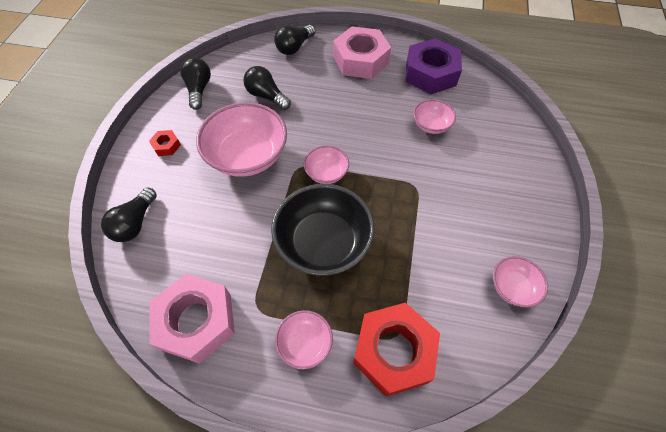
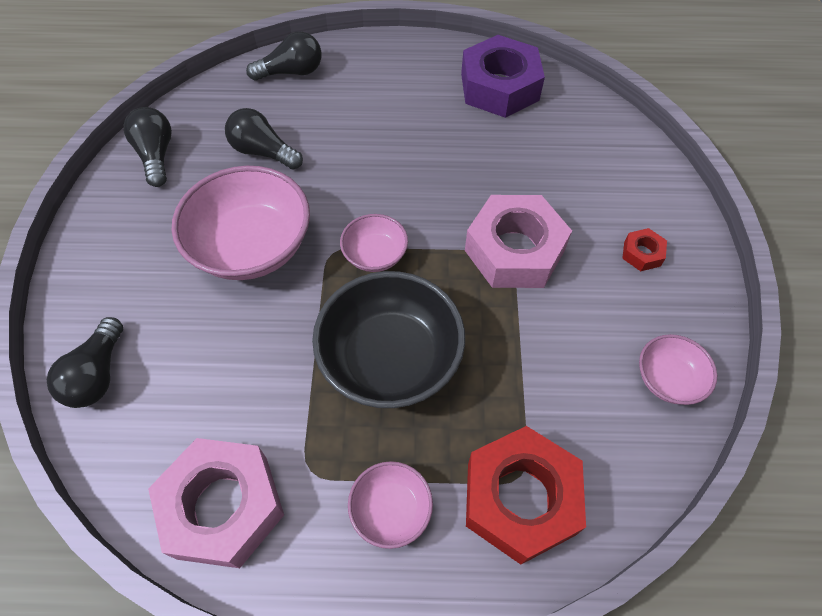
camera: 10 degrees left, 0 degrees up
(166, 146) = (122, 249): red nut -> red nut (642, 253)
(294, 47) = (291, 72): black light bulb -> black light bulb turned 135 degrees counterclockwise
(360, 60) = (394, 79): pink nut -> pink nut (514, 250)
(431, 125) = (514, 163): pink bowl -> none

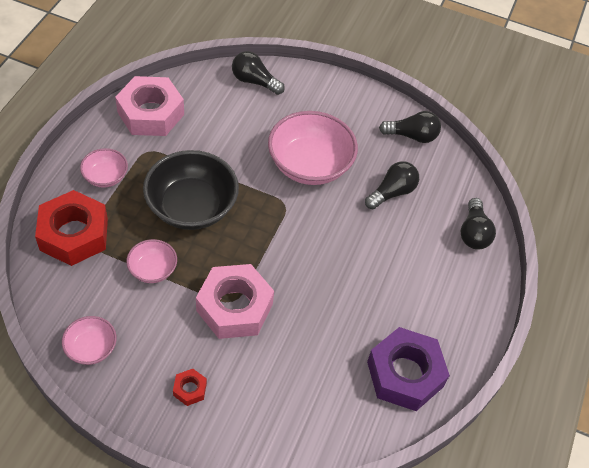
camera: 105 degrees right, 5 degrees down
(375, 255) = (271, 226): pink bowl -> pink bowl (153, 269)

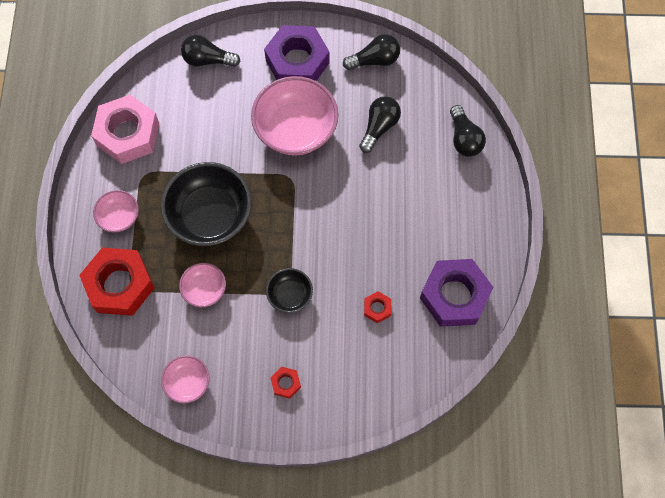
camera: 15 degrees left, 15 degrees up
(234, 307) = (290, 295): pink nut -> black bowl
(318, 354) = (377, 308): none -> red nut
(337, 111) = (297, 61): none -> purple nut

